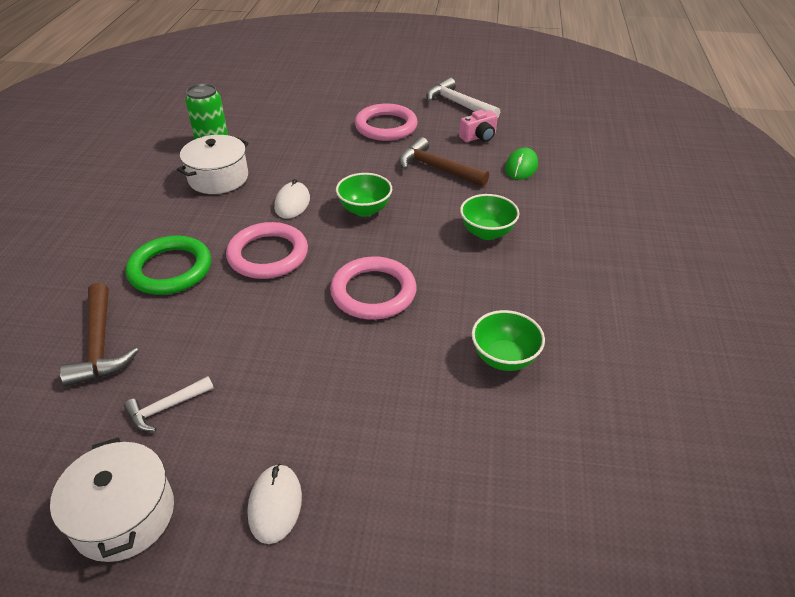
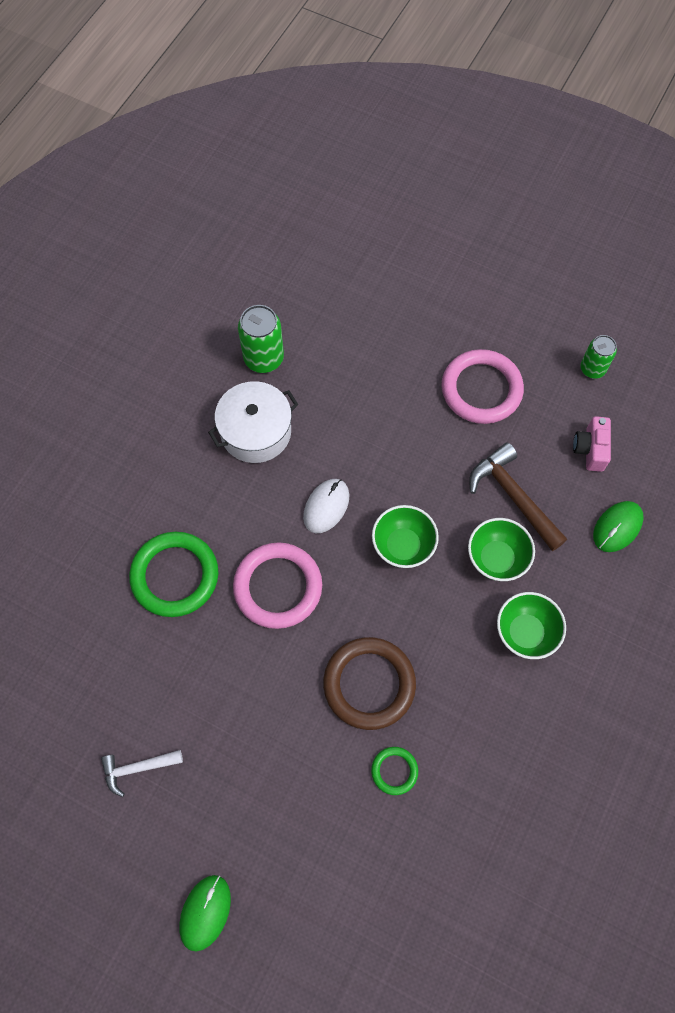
camera: 20 degrees right, 25 degrees up
(100, 345) = (92, 664): brown hammer -> none
(123, 515) = (84, 875): white pot -> none
(275, 505) = (205, 912): white mouse -> green mouse
(373, 292) = (369, 684): pink ring -> brown ring
(422, 341) = (394, 771): none -> green ring
(458, 104) = (592, 369): white hammer -> green can
(479, 137) = (590, 449): pink camera -> pink camera turned 105 degrees clockwise
(504, 358) = (465, 824): green bowl -> green bowl (496, 558)

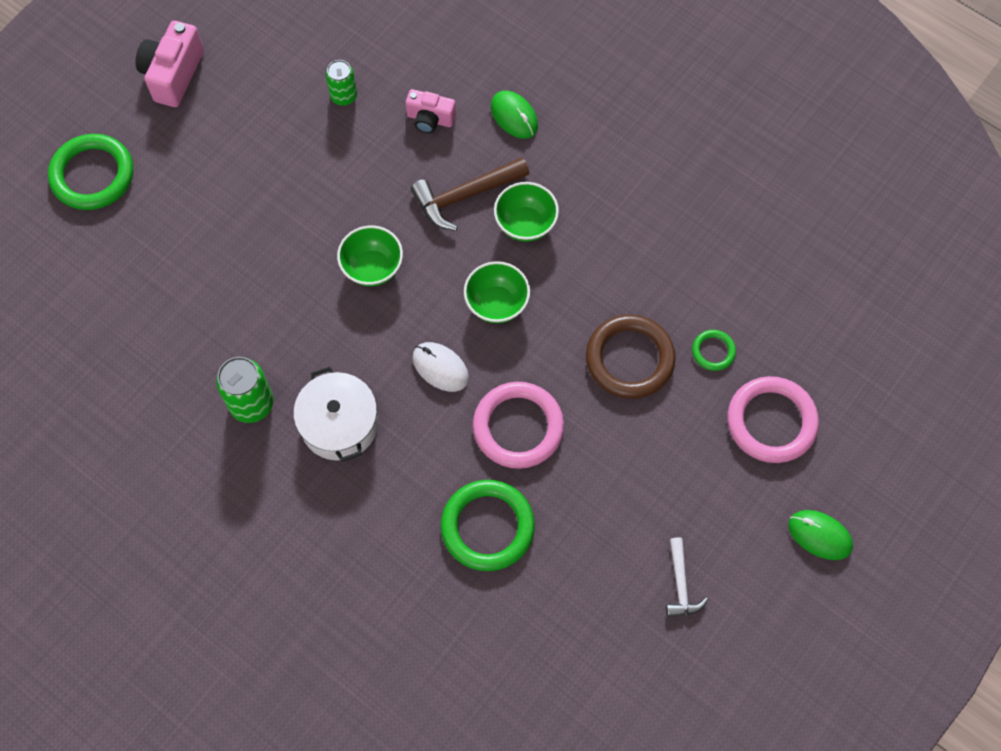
camera: 80 degrees left, 0 degrees up
(454, 192) = (92, 175): none -> green ring
(481, 389) = (342, 199): pink ring -> pink ring (771, 422)
(525, 632) = (602, 215): green bowl -> green bowl (372, 268)
(572, 228) = (173, 74): none -> pink camera

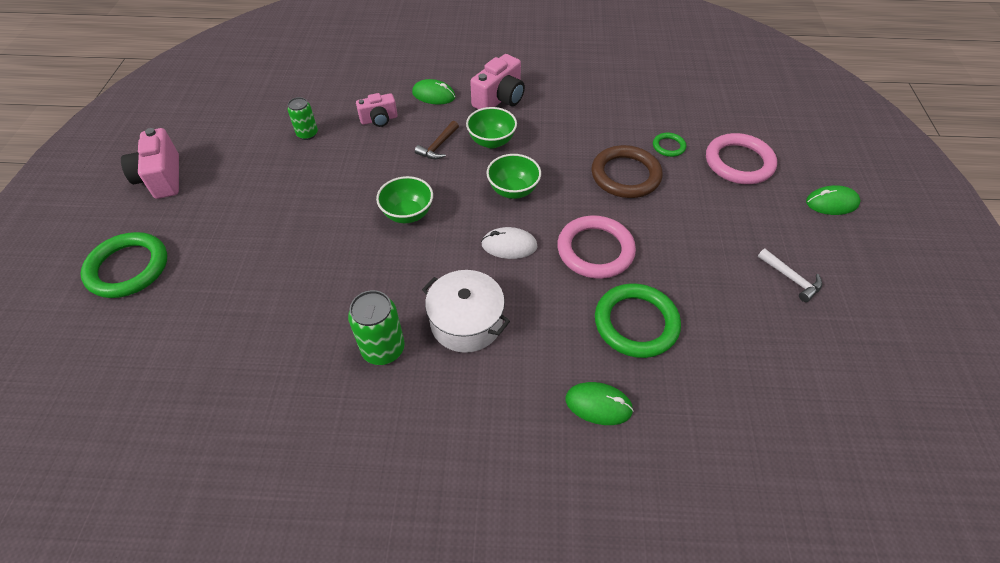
camera: 35 degrees left, 15 degrees down
(388, 576) = (598, 405): none -> green mouse
(465, 196) = (438, 146): brown hammer -> brown hammer, size x0.61
(583, 166) = (500, 99): none -> pink camera

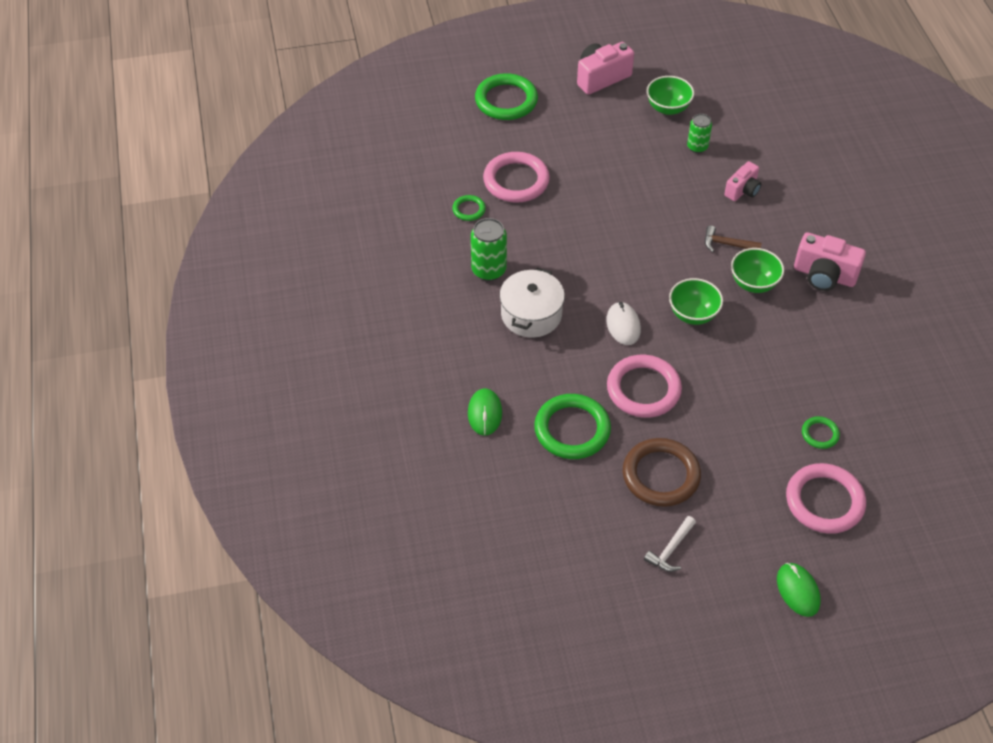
camera: 75 degrees right, 0 degrees up
(260, 288) = (516, 181): none -> pink ring
(277, 348) = (469, 209): none -> green ring
(379, 119) = (742, 190): pink camera -> pink camera turned 105 degrees counterclockwise
(408, 214) = (630, 246): green bowl -> green bowl (668, 108)
(433, 95) = (801, 221): green mouse -> none
(625, 175) = (755, 400): brown ring -> brown ring (661, 475)

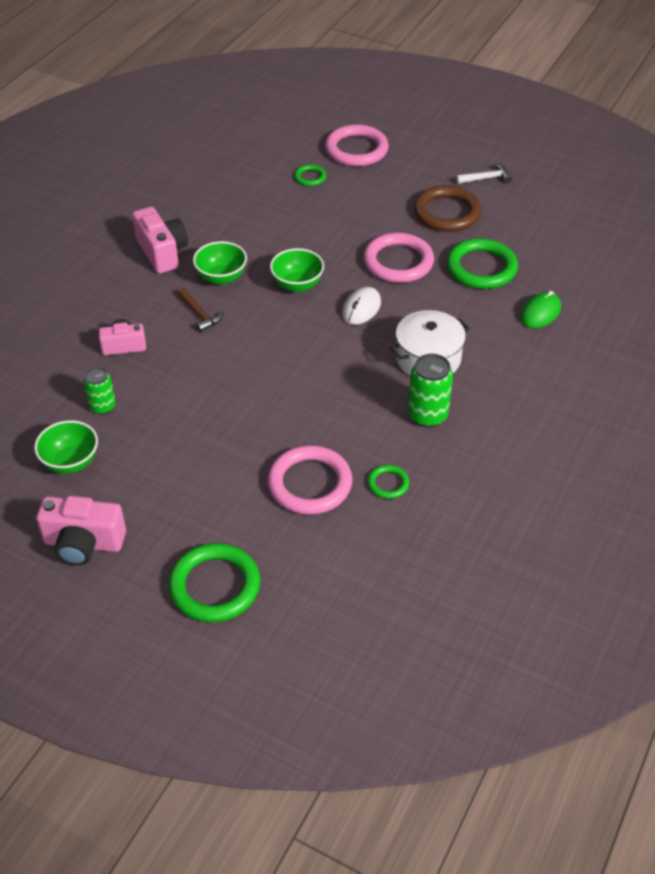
camera: 140 degrees left, 5 degrees down
(798, 591) = (429, 127): green mouse -> none

